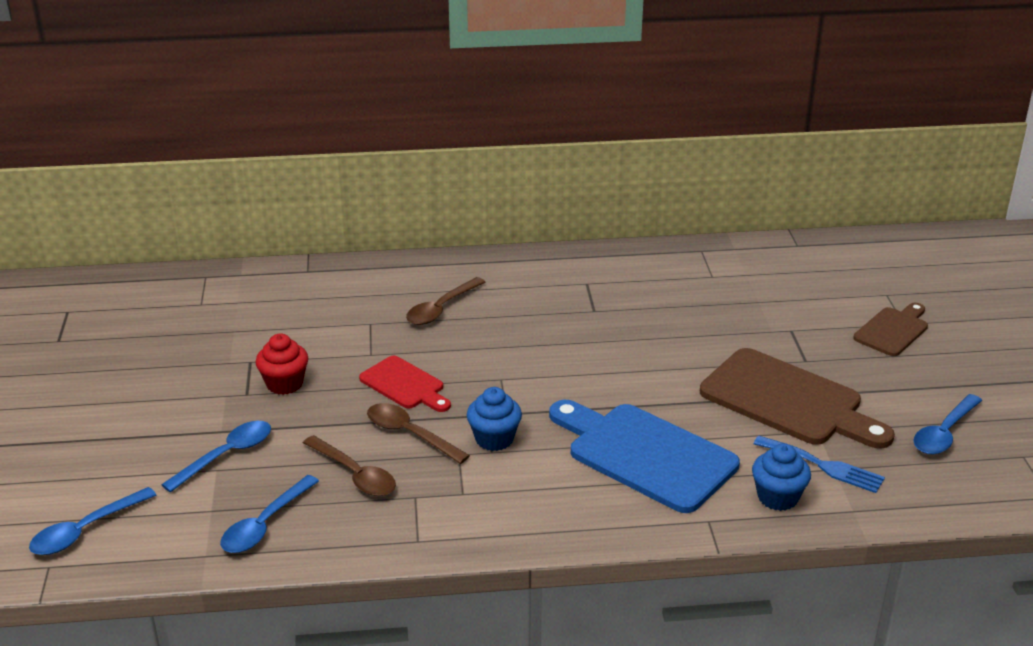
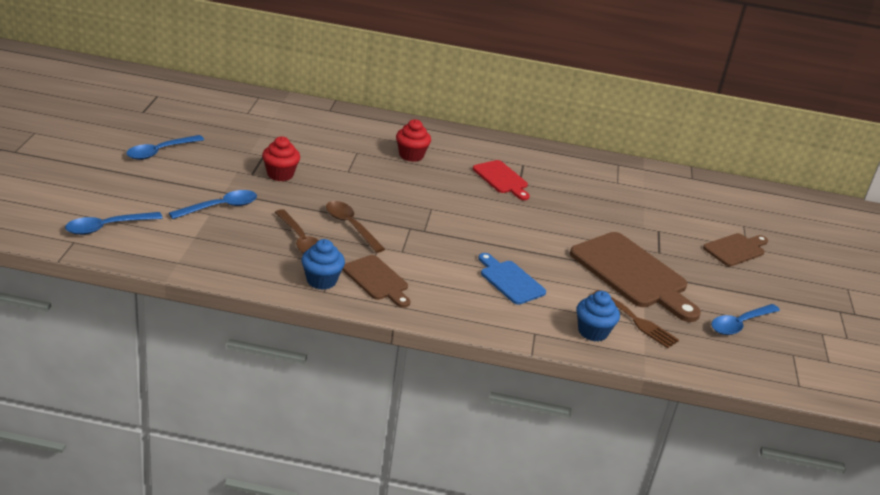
camera: 10 degrees right, 0 degrees up
(265, 524) = (226, 254): blue spoon -> blue spoon (160, 152)
(405, 385) = (362, 195): red cutting board -> red cutting board (502, 179)
(441, 308) = (411, 155): brown spoon -> red cupcake
(479, 504) = (377, 280): none -> brown cutting board
(494, 439) = (408, 244): blue cupcake -> blue cupcake (321, 280)
(645, 454) = (510, 280): blue cutting board -> blue cutting board, size x0.55
(823, 466) = (637, 321): blue fork -> brown fork

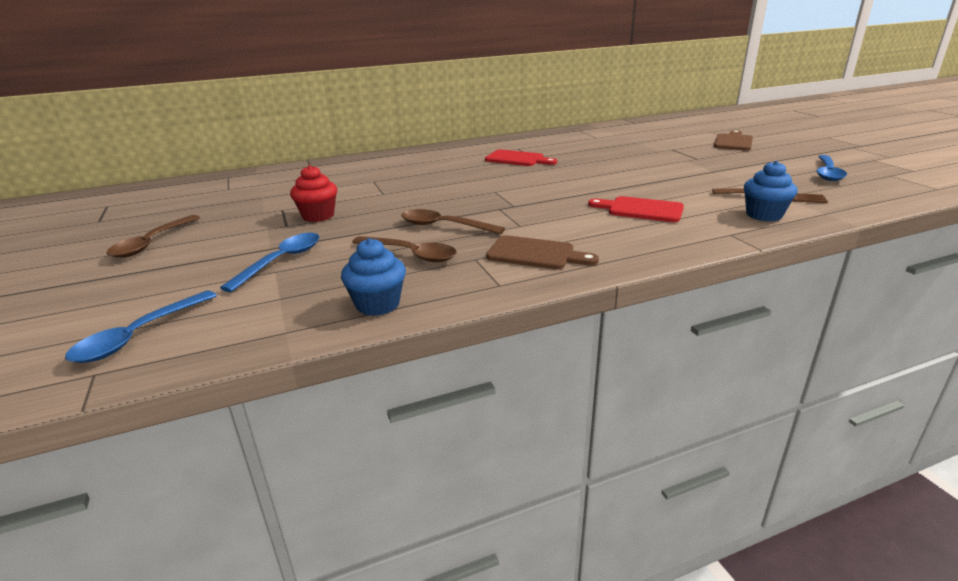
camera: 25 degrees left, 5 degrees down
(160, 152) = (152, 243): blue spoon -> brown spoon
(321, 280) = (482, 277): blue cupcake -> blue cupcake (377, 304)
(411, 155) = (423, 168): red cupcake -> none
(510, 280) = (641, 209): blue cutting board -> red cutting board
(632, 274) = (709, 174): brown cutting board -> none

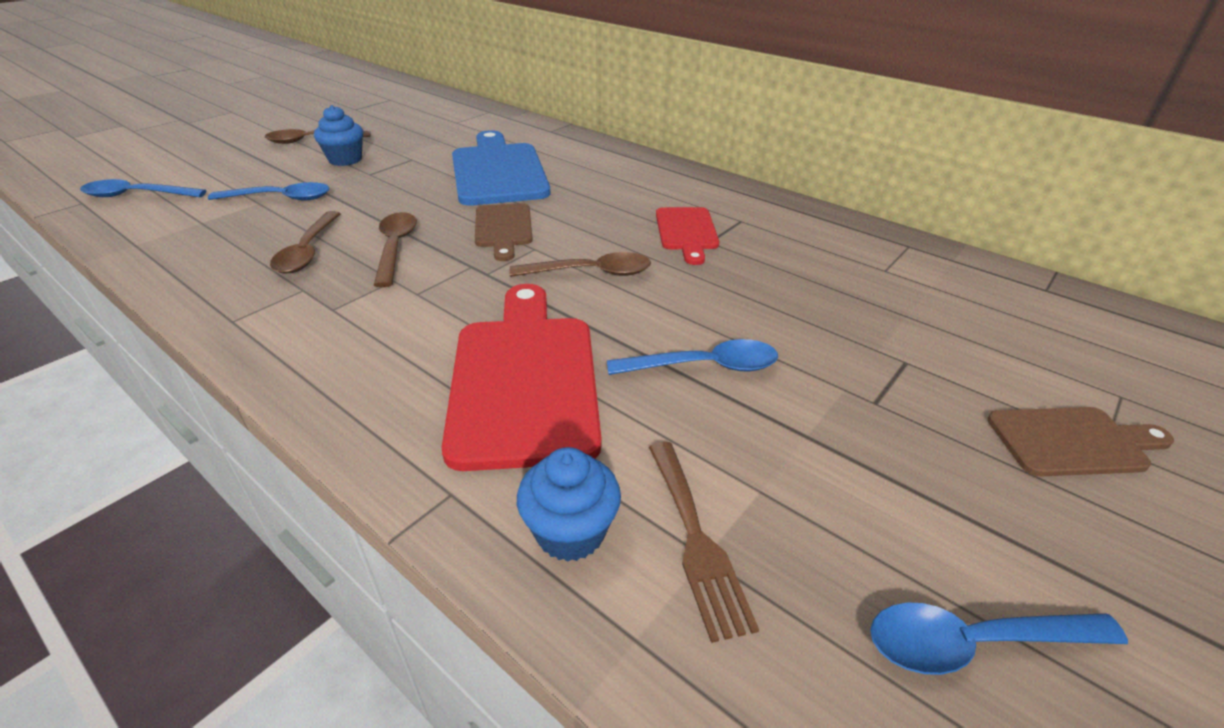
camera: 60 degrees right, 10 degrees up
(318, 216) = (400, 179): red cupcake -> none
(359, 187) = (498, 171): none -> blue cutting board
(377, 304) = (184, 268): blue cupcake -> blue cupcake (345, 159)
(535, 254) = (323, 324): brown cutting board -> brown cutting board (503, 228)
(541, 183) = (590, 273): none -> brown spoon
(641, 209) = (524, 379): red cutting board -> red cutting board, size x1.81
(653, 177) = (704, 366): none -> blue spoon

